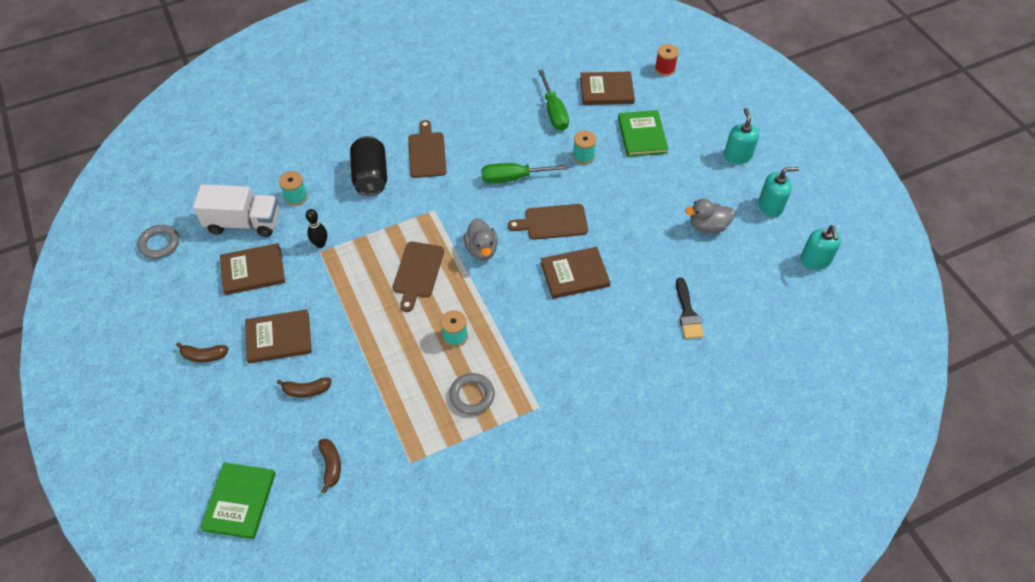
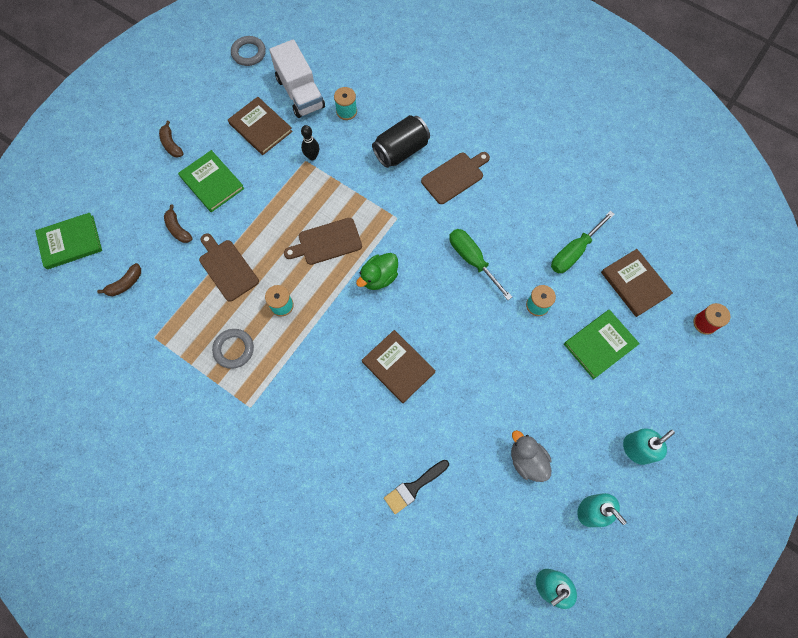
camera: 60 degrees right, 15 degrees up
(279, 338) = (212, 182): brown book -> green book
(481, 249) = (379, 277): grey duck -> green duck
(552, 222) = (443, 319): brown cutting board -> brown cutting board (227, 268)

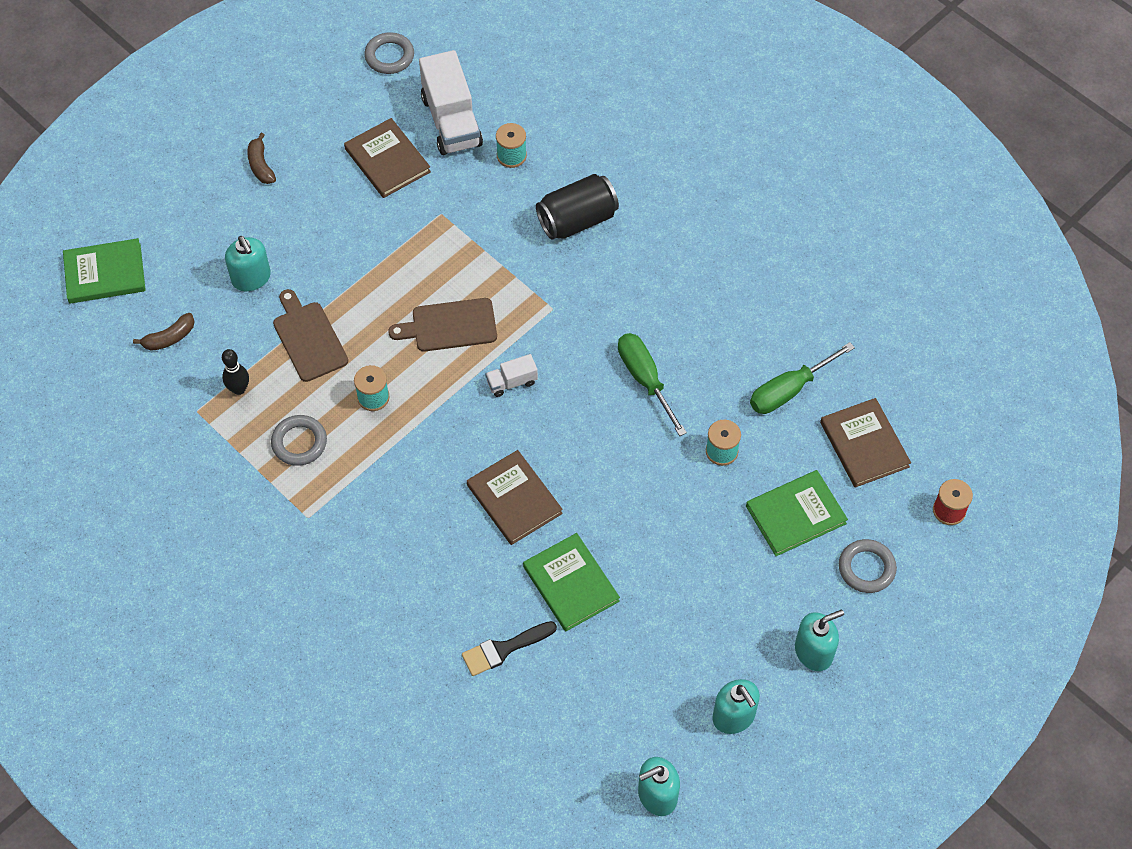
camera: 10 degrees right, 10 degrees down
(178, 229) = (251, 278): brown banana -> turquoise soap dispenser
(212, 182) = (307, 224): green book -> green book (571, 584)
(312, 156) = (451, 210): black bowling pin -> black bowling pin (239, 389)
(379, 277) = (512, 382): green duck -> white truck
(454, 176) = (644, 266): brown cutting board -> none
(527, 460) = (661, 641): grey duck -> none
(658, 377) = (866, 568): none -> grey ring

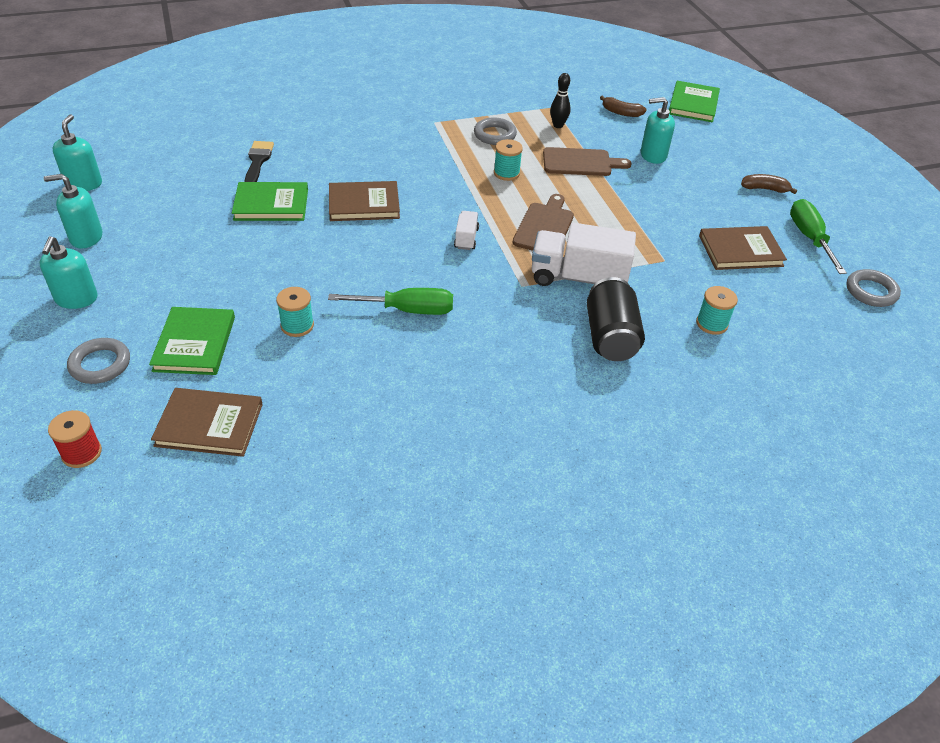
camera: 115 degrees right, 15 degrees down
(169, 338) = (621, 112): brown banana -> brown banana turned 60 degrees counterclockwise
(451, 121) = (772, 302): white truck -> white truck (578, 278)
(790, 390) = (314, 399): green screwdriver -> green screwdriver (810, 238)

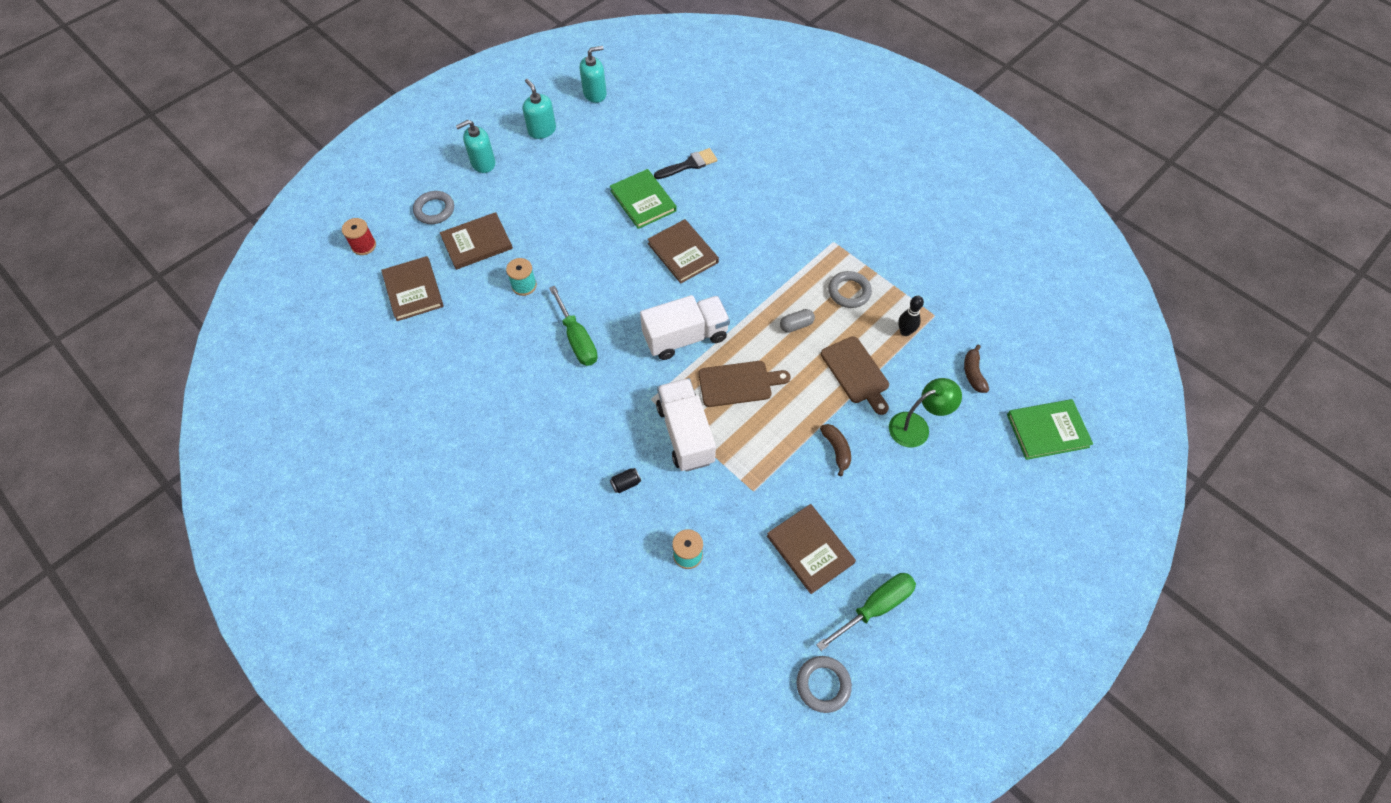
camera: 65 degrees right, 15 degrees up
(195, 344) = (477, 243): green book -> brown book
(466, 238) = (685, 337): white truck -> white truck, size x2.06
(506, 173) = (796, 325): turquoise spool -> grey capsule
(610, 337) = (626, 484): black can -> black can, size x0.40
(653, 155) = (916, 426): turquoise soap dispenser -> green lamp
(764, 189) = (933, 543): brown banana -> brown banana (836, 450)

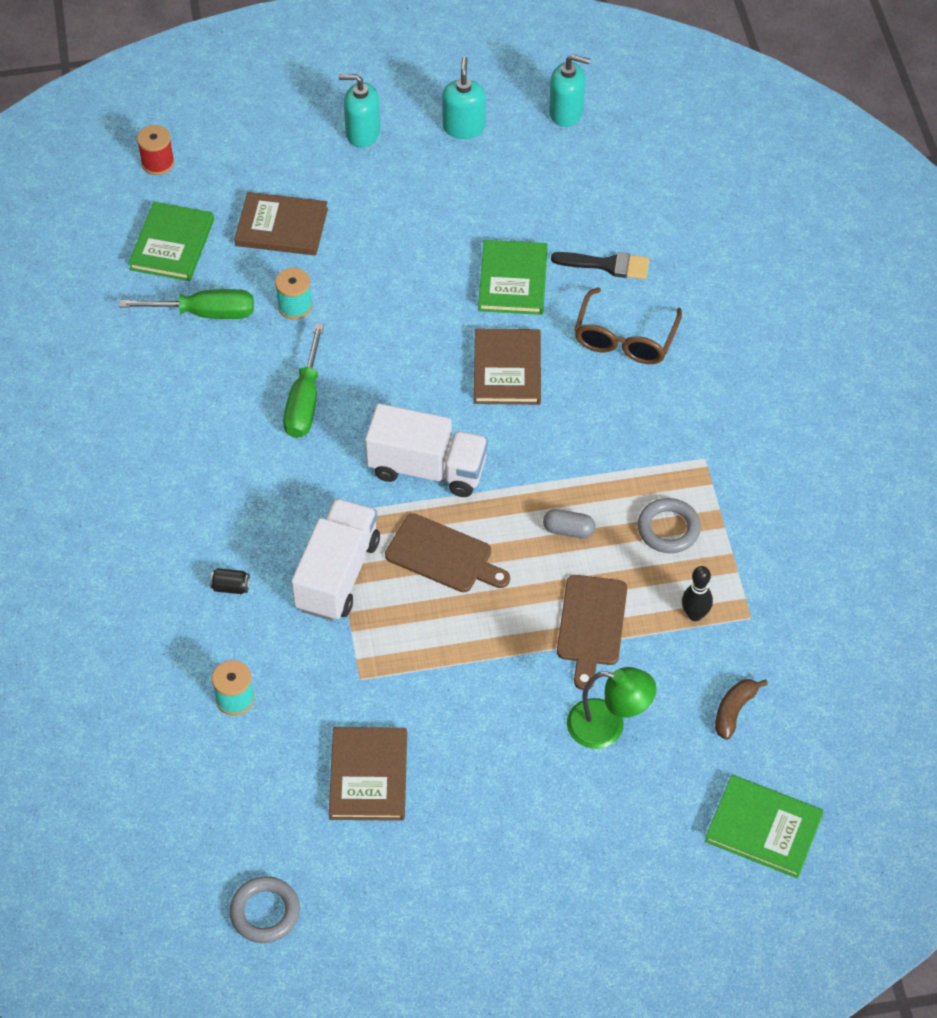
camera: 35 degrees right, 5 degrees down
(413, 290) = (172, 244): brown book -> green book
(434, 210) = (264, 162): grey ring -> none
(734, 200) = (624, 339): none -> brown glasses
(836, 450) = (490, 694): brown banana -> none
(874, 607) = (385, 877): green screwdriver -> green screwdriver (204, 313)

